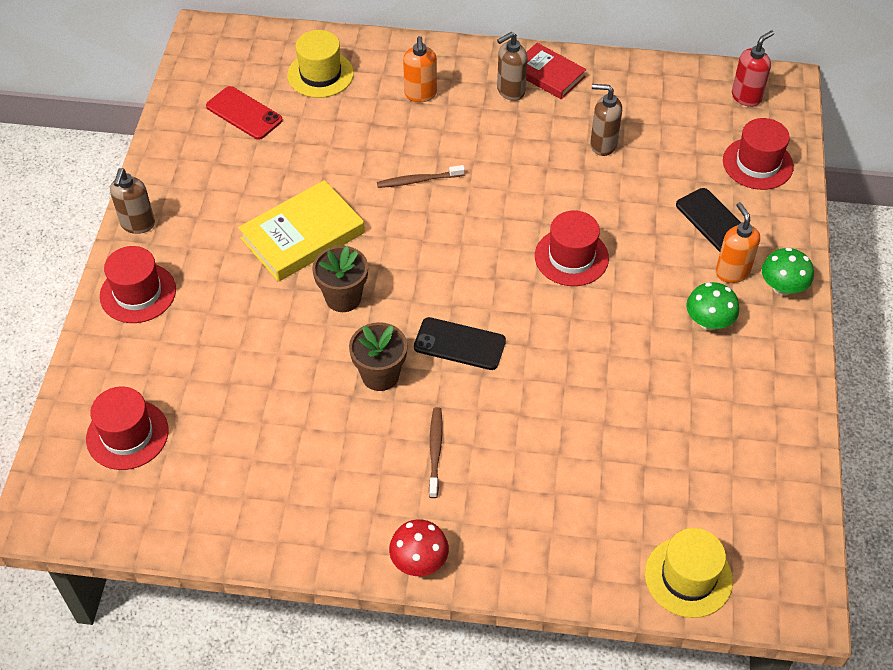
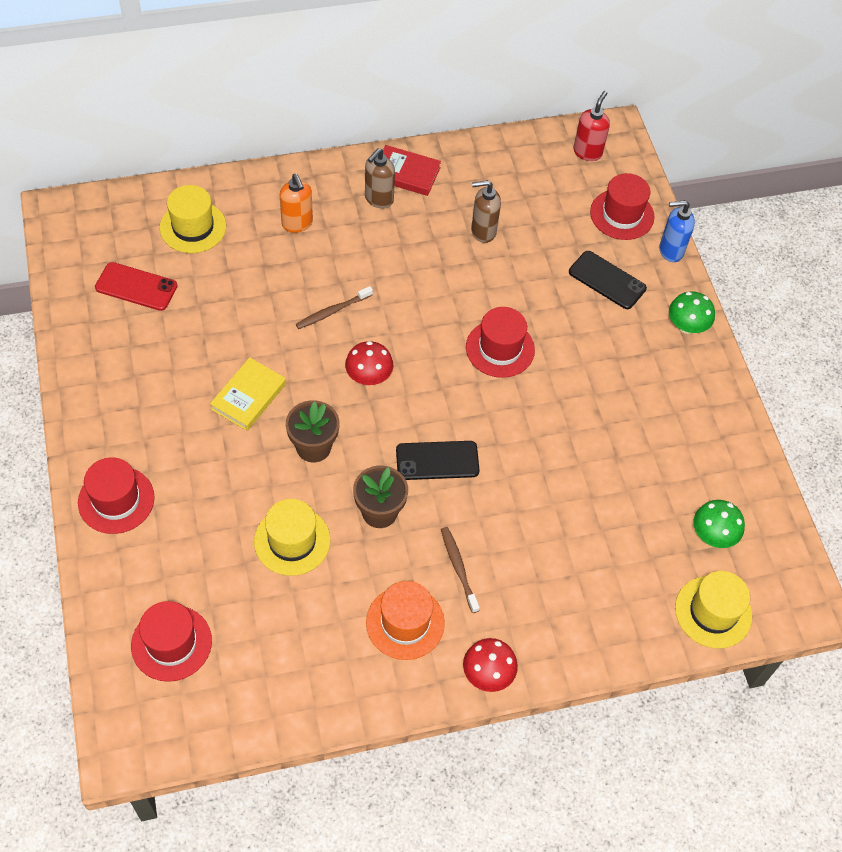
camera: 25 degrees left, 5 degrees up
(137, 224) = (83, 430): brown soap dispenser -> none
(283, 377) = (292, 541): none -> yellow hat
(303, 236) = (249, 396): yellow book -> yellow book, size x0.66
(358, 486) = (405, 622): none -> orange hat
(427, 248) = (369, 376): none -> red mushroom
(708, 322) = (639, 376): green mushroom -> green mushroom (713, 535)
(732, 272) = (640, 324): orange soap dispenser -> none
(796, 210) = (670, 251): none -> blue soap dispenser

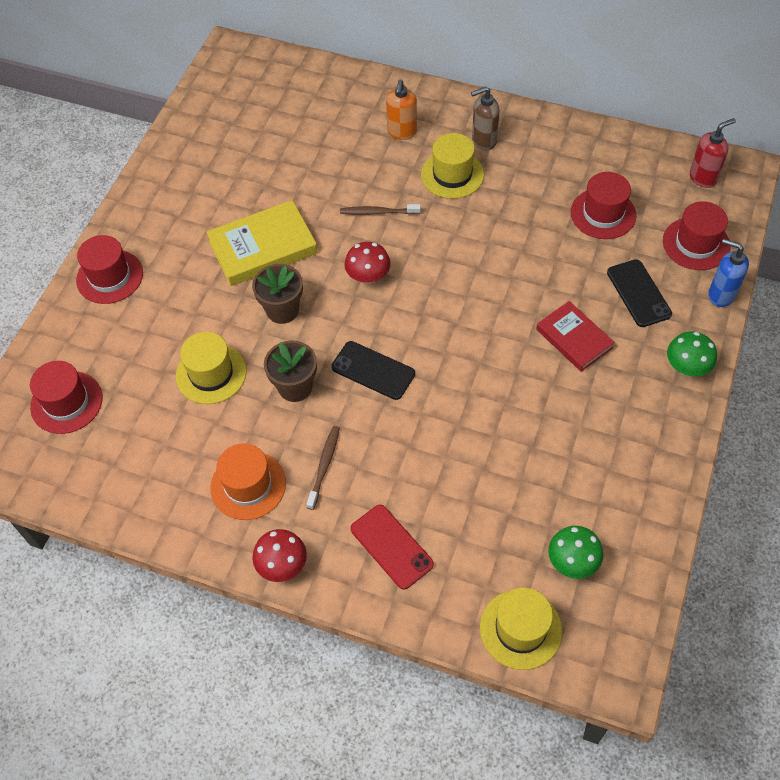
camera: 40 degrees right, 0 degrees up
(136, 287) = (243, 128): red phone -> red phone (391, 546)
(193, 227) = (319, 101): yellow hat -> yellow hat (452, 174)
(249, 396) = (263, 247): yellow book -> yellow book, size x1.53
(406, 173) = (522, 130): red book -> red book (574, 339)
(483, 231) = (554, 204): brown soap dispenser -> none
(500, 348) = (496, 306): red hat -> red hat (603, 214)

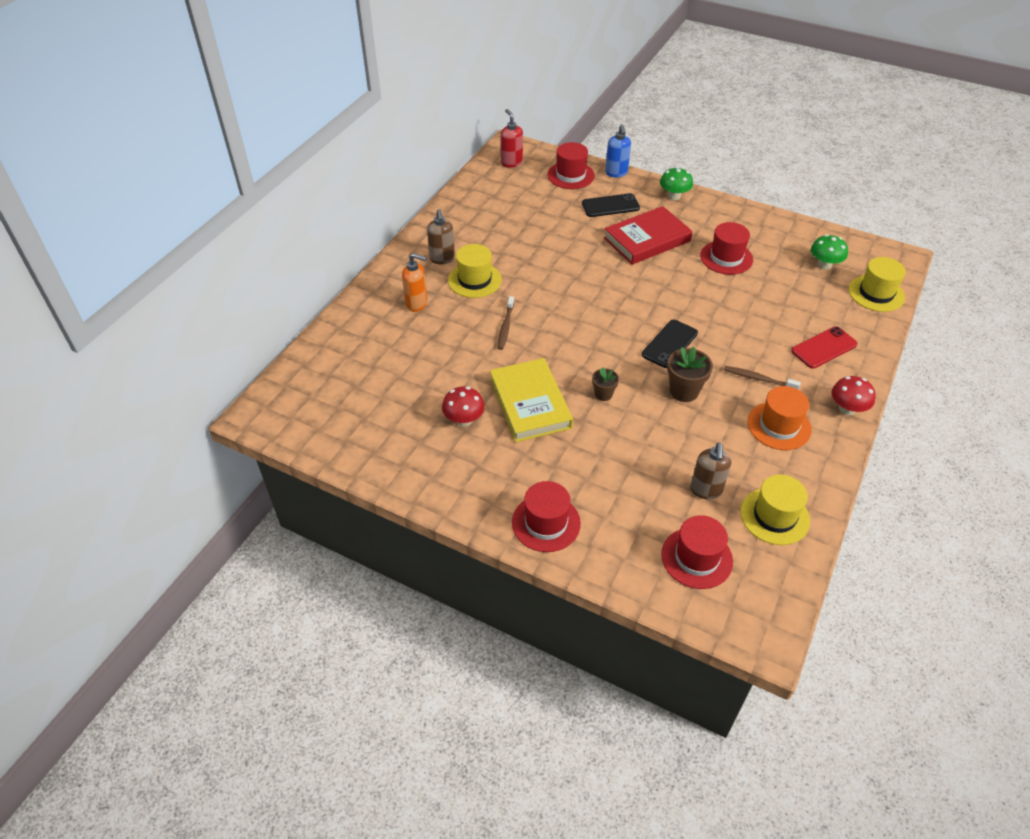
camera: 85 degrees left, 10 degrees down
(151, 410) = (706, 490): none -> brown soap dispenser
(211, 373) = (668, 446): yellow hat -> yellow hat (774, 516)
(282, 310) = (603, 394): brown flower pot -> brown flower pot, size x0.61
(368, 276) = (574, 338): red mushroom -> red mushroom (464, 419)
(574, 339) = (647, 240): red book -> red book, size x1.53
(603, 214) = (534, 210): red hat -> red hat (726, 258)
(720, 295) = (616, 173): blue soap dispenser -> blue soap dispenser turned 45 degrees counterclockwise

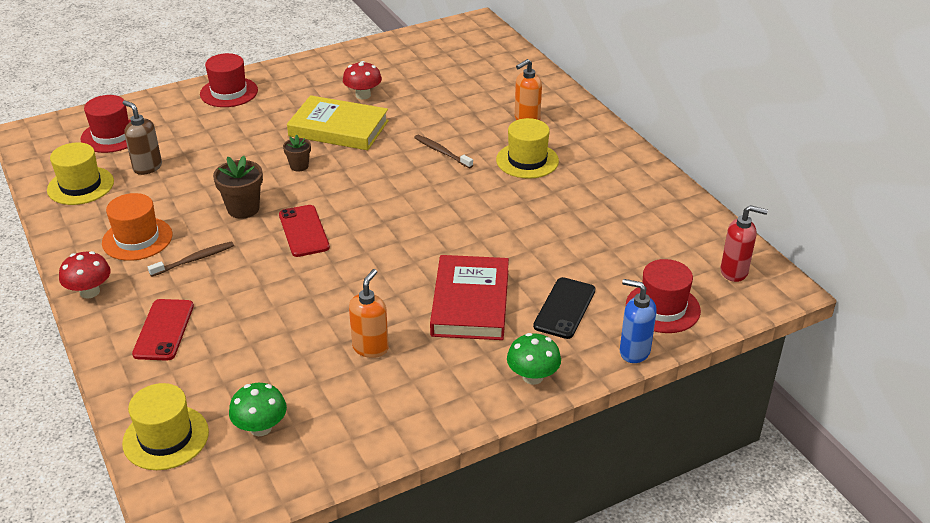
camera: 125 degrees right, 10 degrees down
(442, 259) = (581, 155): brown soap dispenser -> none
(669, 344) = (304, 231): black phone -> red phone
(726, 258) = (370, 348): red hat -> orange soap dispenser

